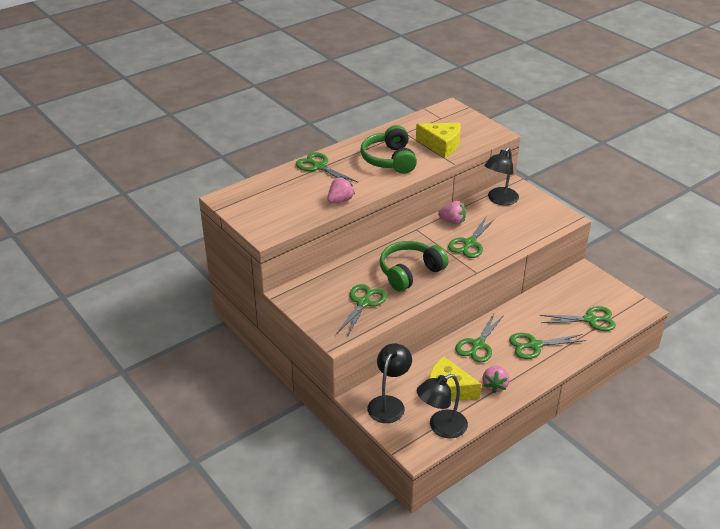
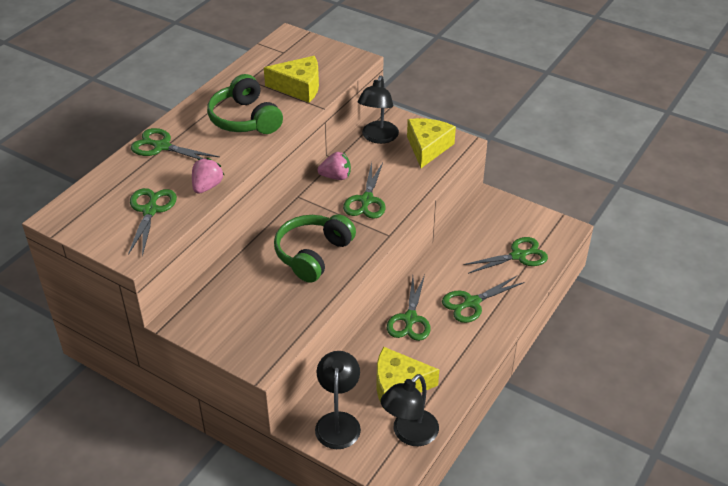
camera: 20 degrees left, 5 degrees up
(363, 303) = (273, 308): green scissors -> green scissors (150, 210)
(495, 385) = (448, 364): pink strawberry -> none
(537, 215) = (427, 147): none -> yellow cheese

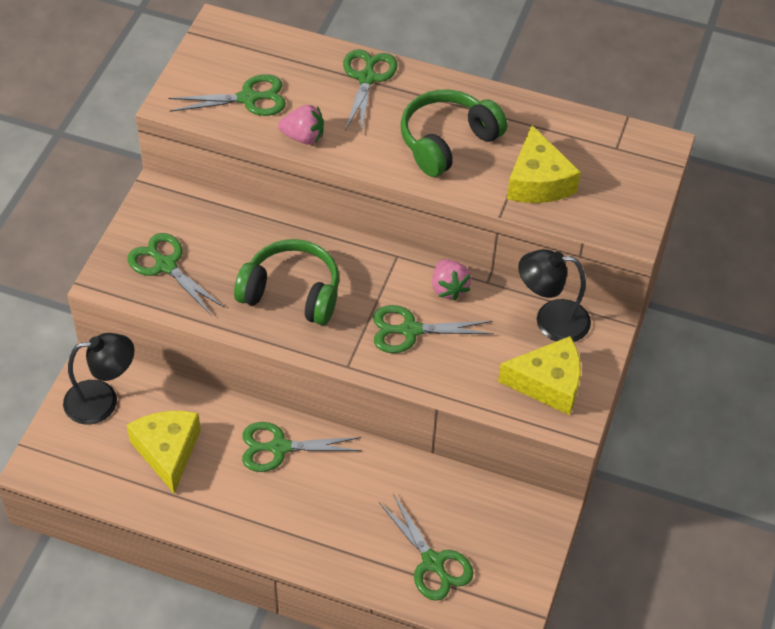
camera: 75 degrees right, 10 degrees up
(409, 434) = (94, 474): black lamp -> none
(472, 303) = (325, 514): green scissors -> green scissors (166, 265)

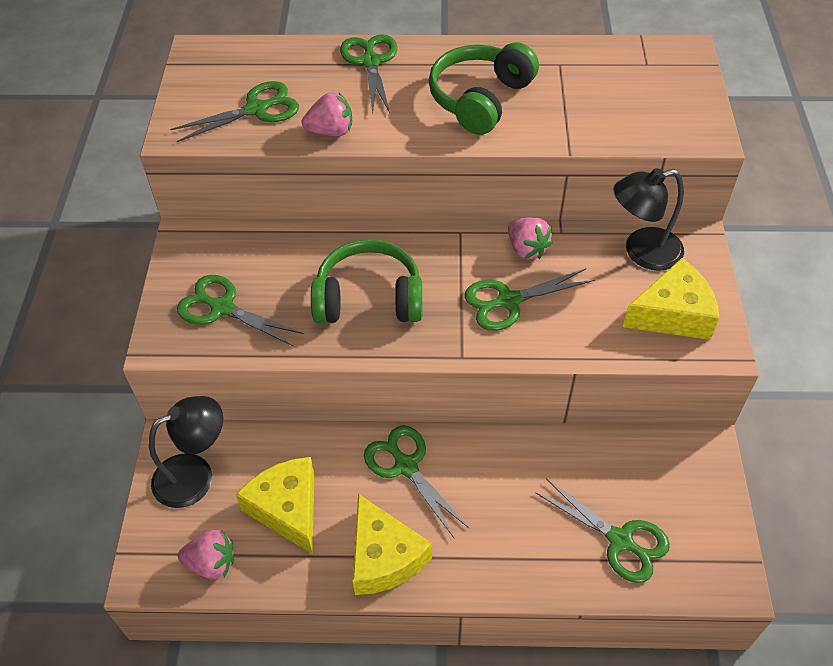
camera: 15 degrees left, 0 degrees up
(91, 475) = (212, 563): none -> pink strawberry
(279, 447) = (406, 466): green scissors -> green scissors turned 75 degrees clockwise
(538, 181) = (589, 112): yellow cheese -> yellow cheese (384, 557)

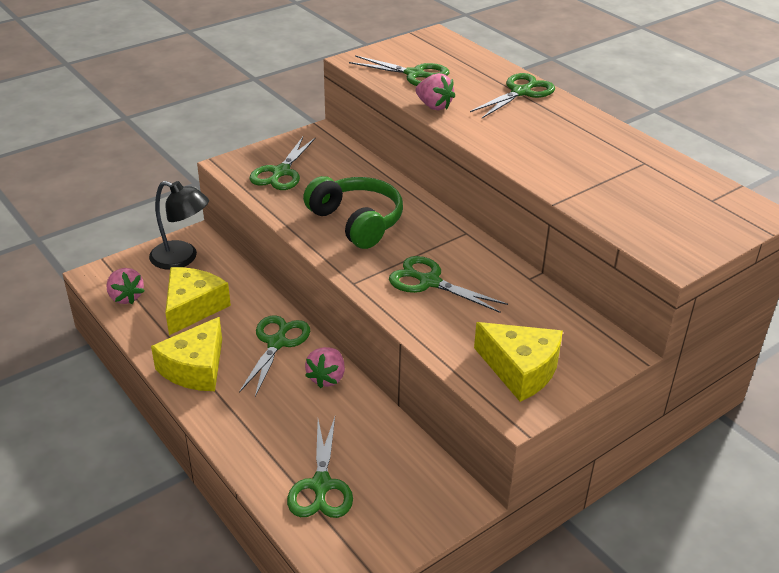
camera: 50 degrees right, 15 degrees down
(222, 308) = (281, 172): green scissors -> green scissors turned 150 degrees counterclockwise
(480, 99) = (552, 146): green headphones -> none
(526, 249) = (490, 269): pink strawberry -> pink strawberry (327, 378)
(642, 252) = (565, 327): black lamp -> none

